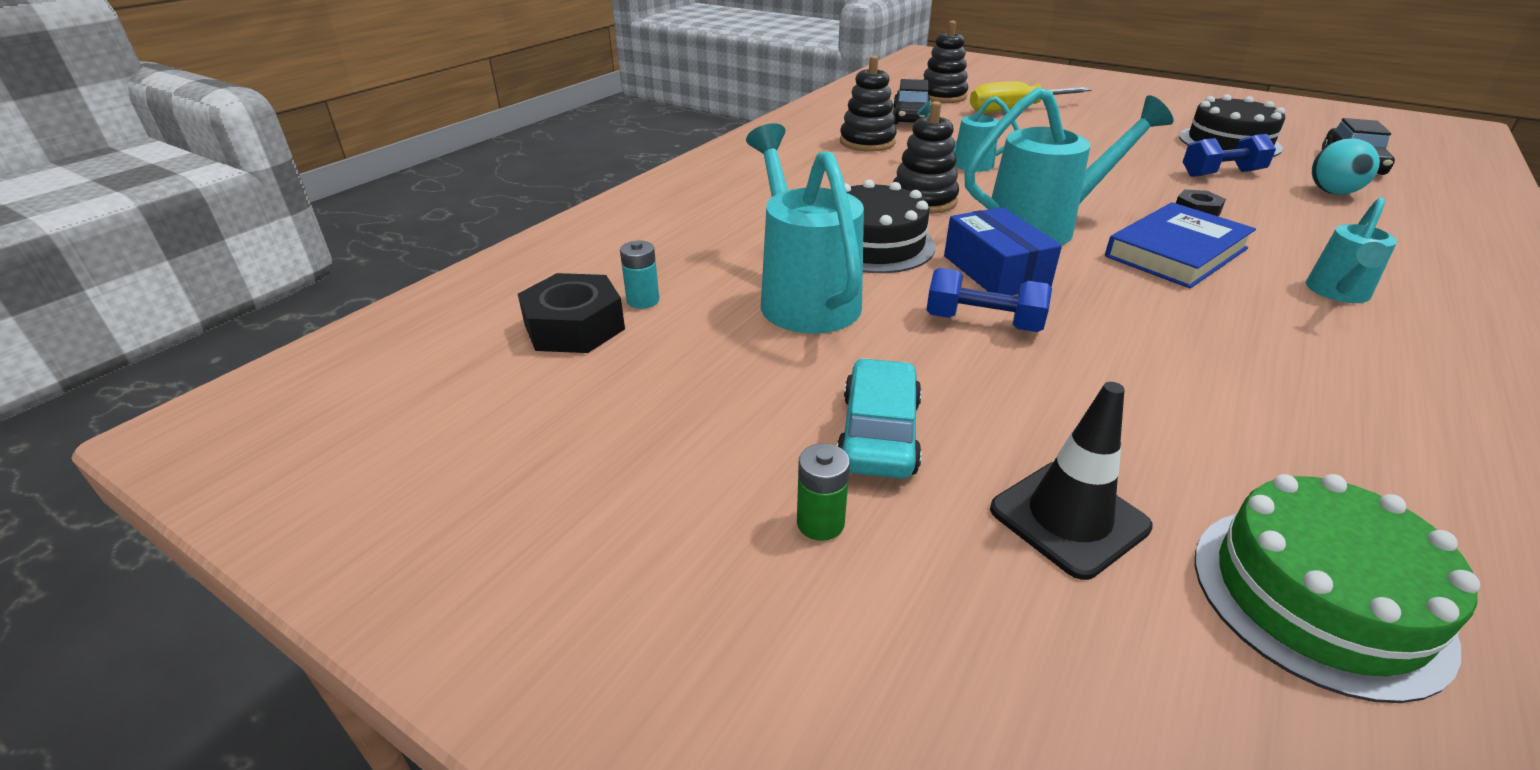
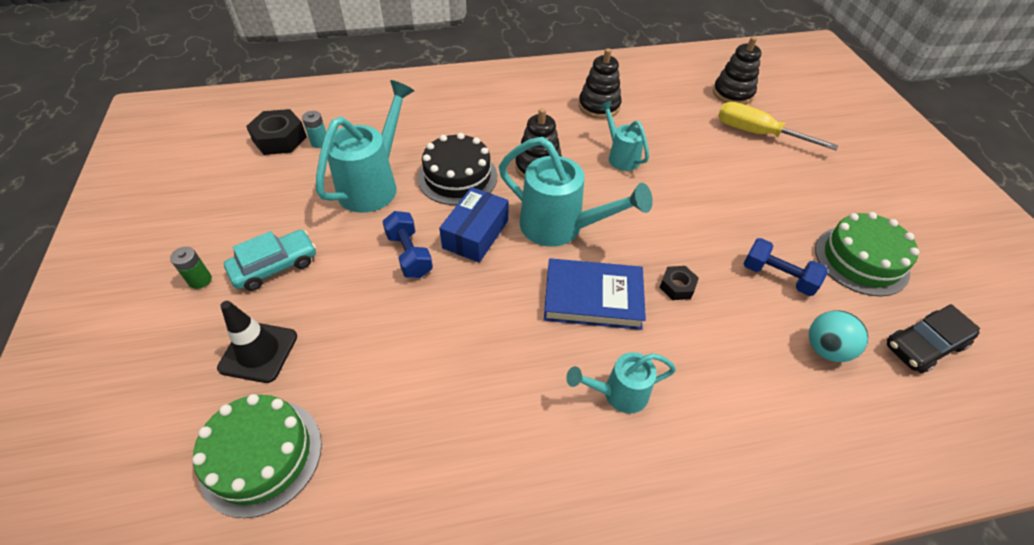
camera: 45 degrees right, 15 degrees up
(910, 117) = (669, 101): black car -> none
(1229, 142) = (861, 260): black cake -> green cake

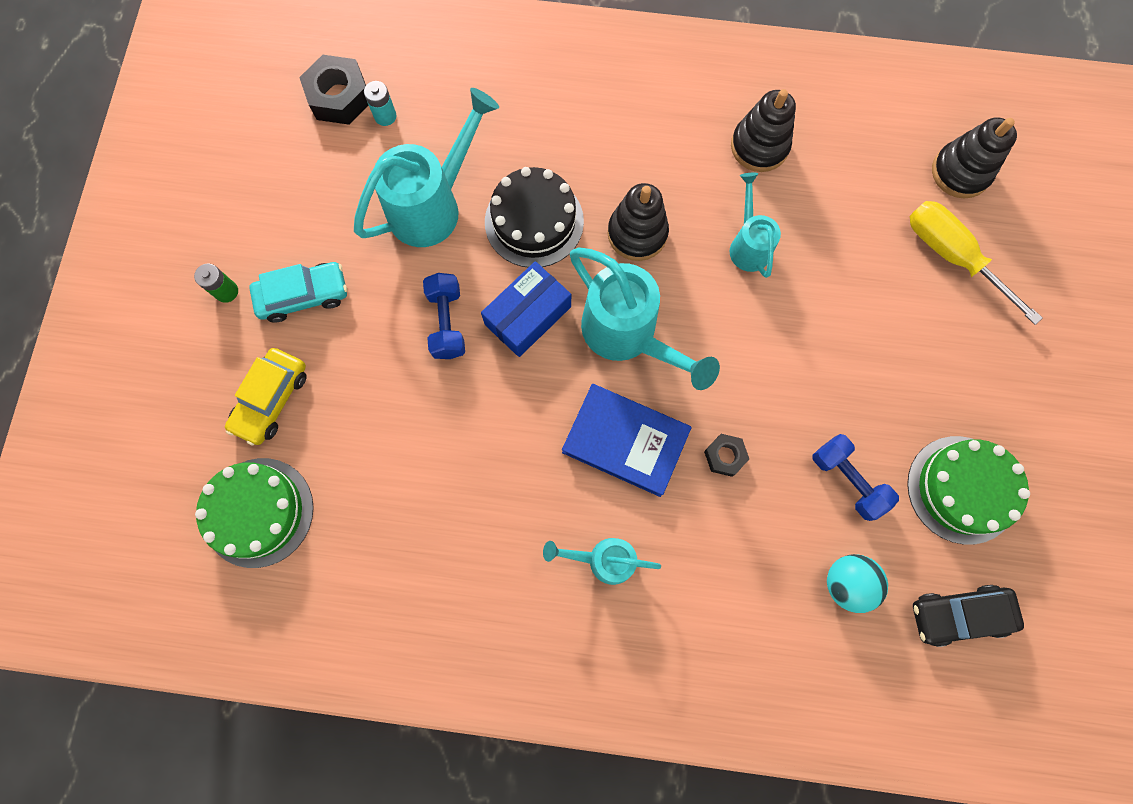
camera: 20 degrees right, 25 degrees up
(258, 352) = (272, 399): black traffic cone -> yellow car

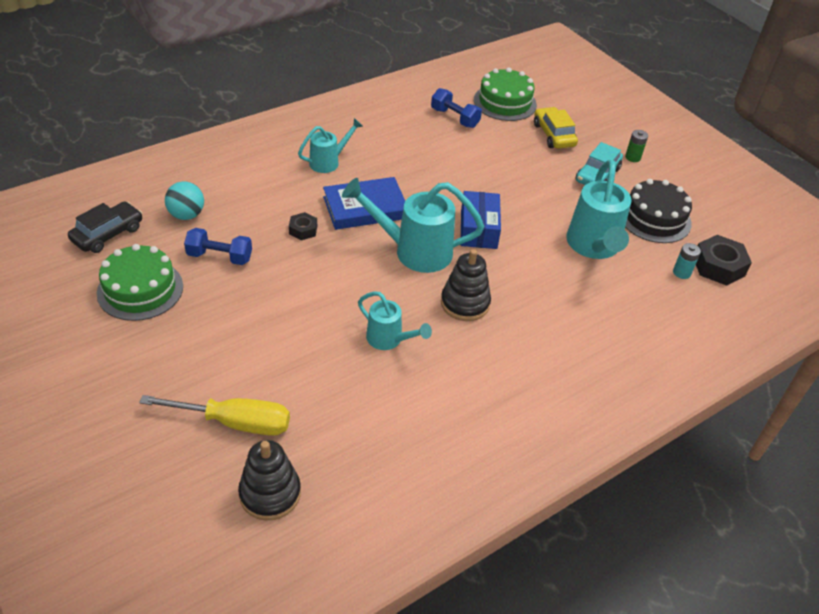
camera: 135 degrees right, 30 degrees down
(447, 322) = (515, 203): blue dumbbell -> blue dumbbell (454, 118)
(534, 221) = (531, 273): black cake -> black cake (654, 218)
(759, 146) = (442, 408): black stacking toy -> none

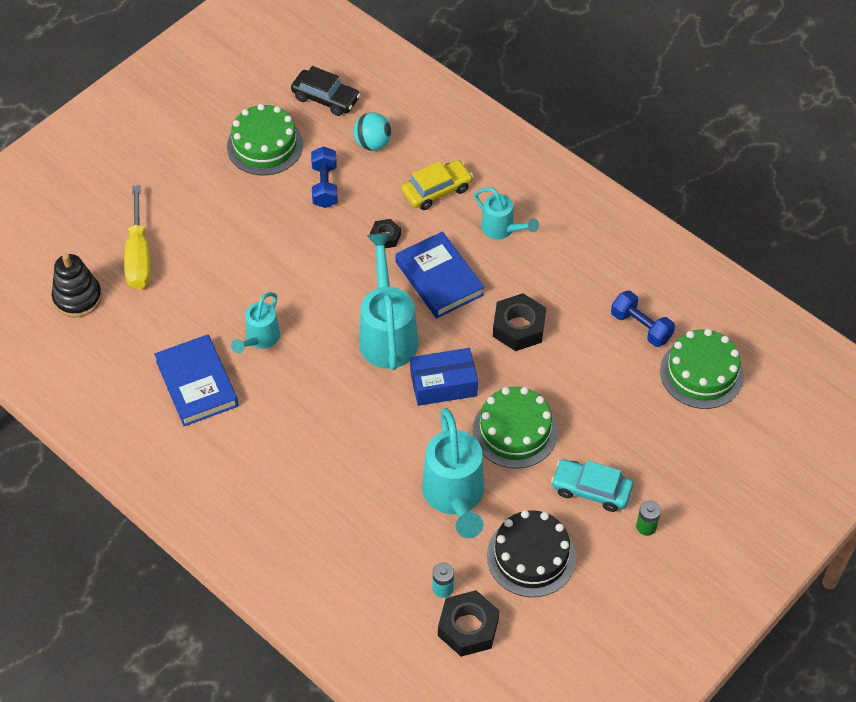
camera: 80 degrees right, 10 degrees up
(428, 400) = (197, 383): none -> blue book
(434, 176) = (518, 327): none -> black nut
(454, 118) = (641, 327): blue dumbbell -> blue dumbbell turned 75 degrees counterclockwise
(465, 303) = (327, 390): black stacking toy -> none
(535, 200) = (515, 431): none -> green cake
(553, 135) = (654, 434): yellow car -> yellow car (437, 190)
(594, 247) = (455, 497): turquoise watering can -> turquoise watering can turned 90 degrees counterclockwise

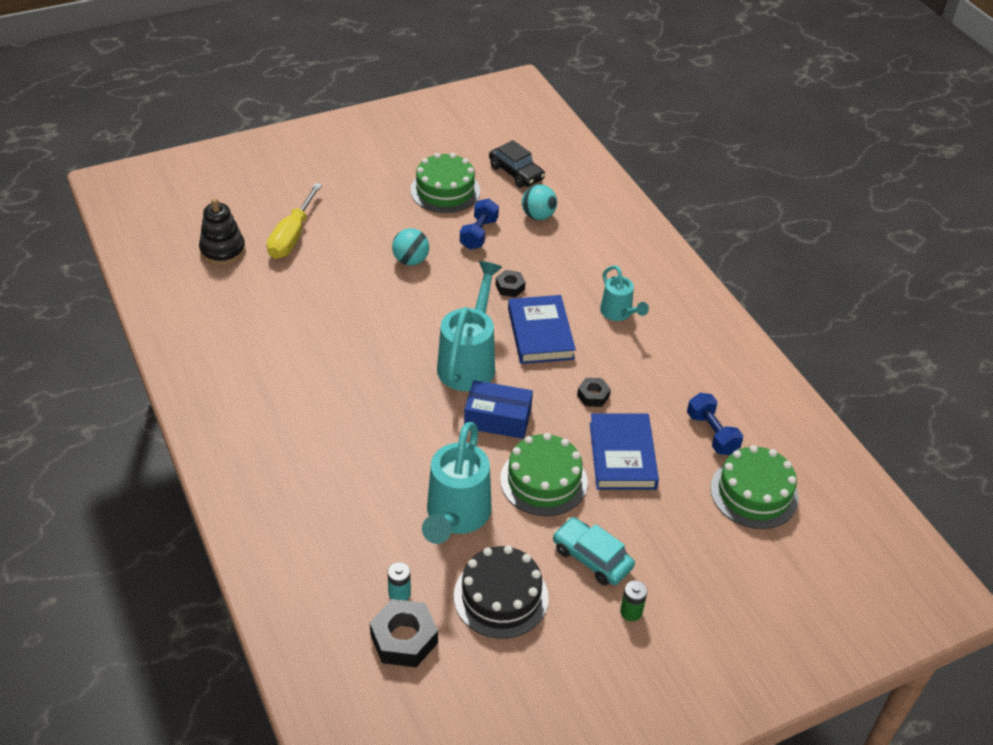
camera: 20 degrees right, 10 degrees down
(197, 383) = (279, 345): blue book -> blue book (622, 455)
(260, 339) = (354, 329): turquoise watering can -> none
(273, 241) = (411, 260): none -> turquoise ball
(437, 190) = (575, 266): yellow car -> none
(518, 327) = (593, 396): black nut -> black nut, size x0.57

